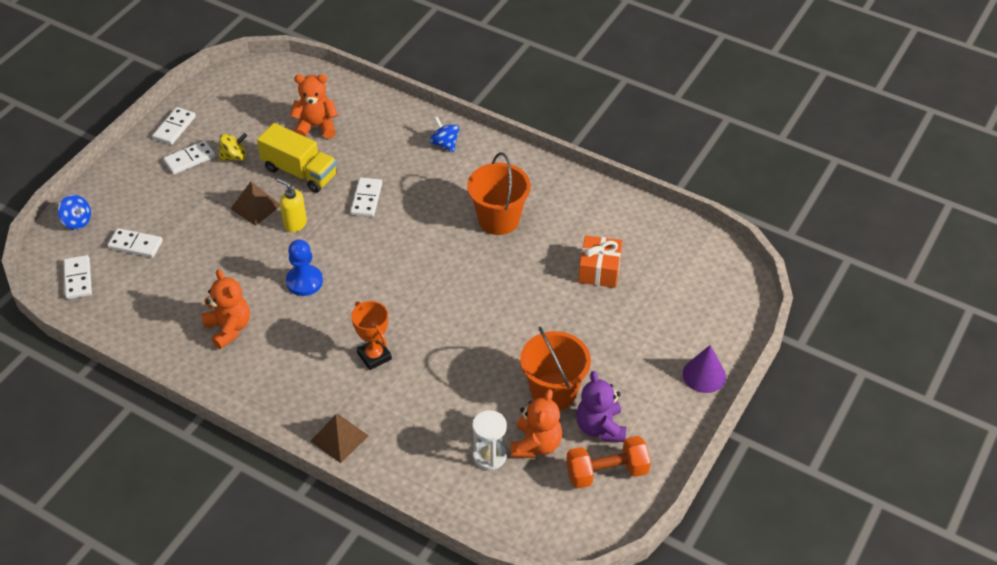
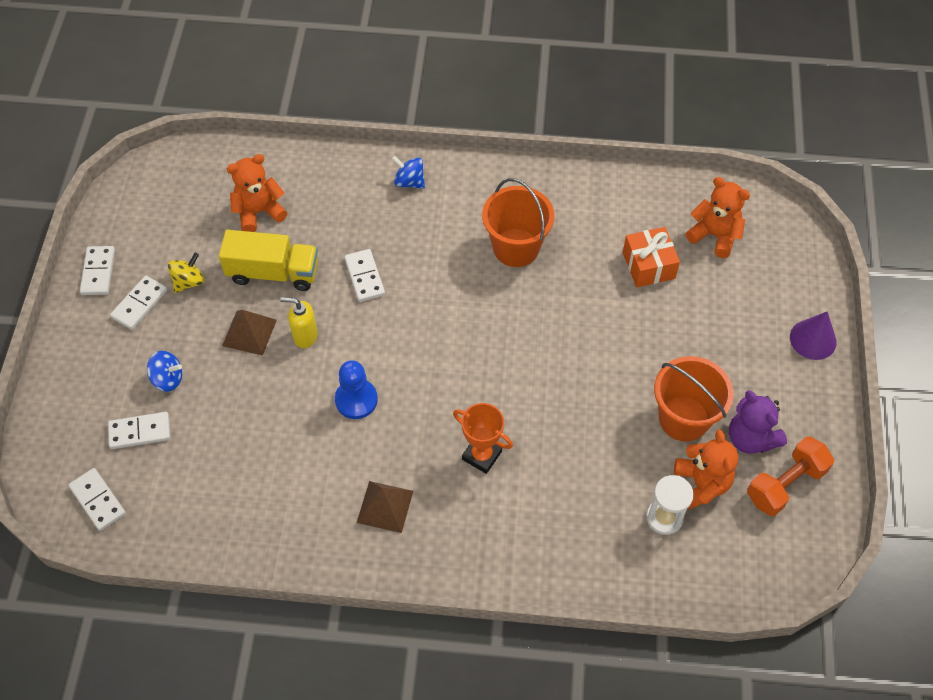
camera: 25 degrees left, 10 degrees up
(77, 221) = (53, 430): blue spinning top -> blue spinning top (168, 379)
(229, 328) = (307, 489): orange teddy bear -> orange teddy bear (714, 236)
(339, 438) = (502, 565): brown pyramid -> brown pyramid (385, 506)

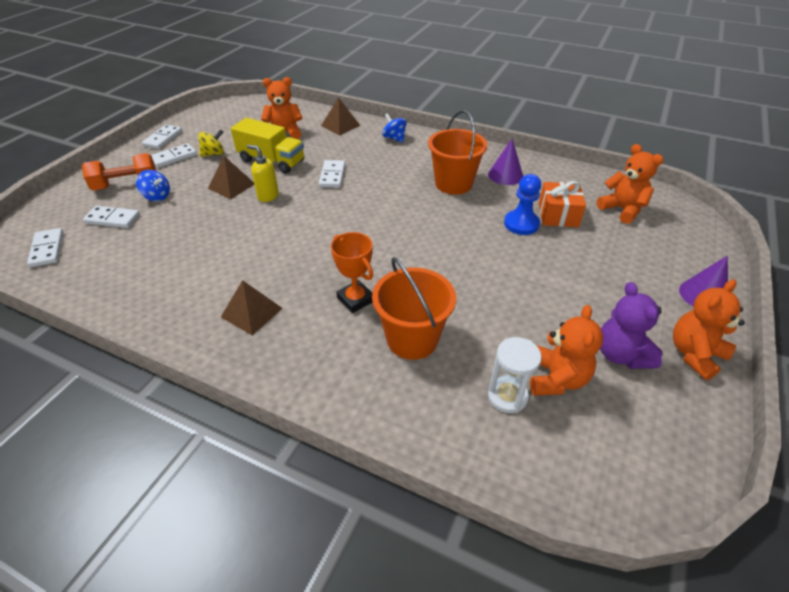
camera: 20 degrees right, 15 degrees down
(326, 175) = (340, 125): none -> brown pyramid
(356, 400) = (278, 239): blue pawn -> blue pawn (521, 224)
(571, 214) = (505, 175): none -> purple cone
(683, 418) = (555, 321): orange bucket -> orange bucket (412, 339)
(785, 484) = (651, 405): orange dumbbell -> orange dumbbell (126, 185)
(813, 416) = (694, 354): none -> orange teddy bear

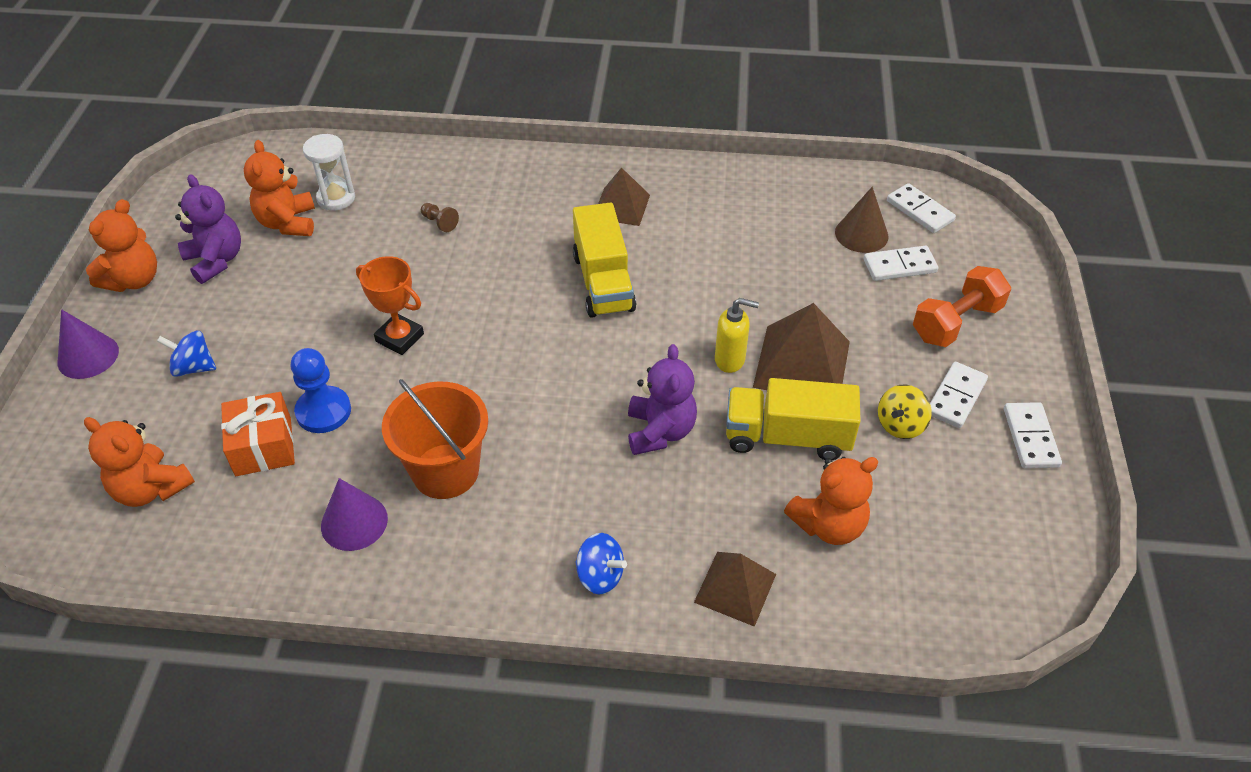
camera: 160 degrees right, 5 degrees up
(107, 244) = (861, 234): none -> brown cone
(157, 196) = (887, 315): blue spinning top -> blue spinning top (193, 367)
(231, 186) = (801, 364): brown pyramid -> brown pyramid, size x1.56
(309, 256) = (603, 282): none -> yellow truck
(332, 176) = (660, 431): white domino -> purple teddy bear
(355, 299) = (517, 246): orange trophy -> orange trophy (399, 338)
(412, 339) = (439, 222): orange bucket -> brown pawn

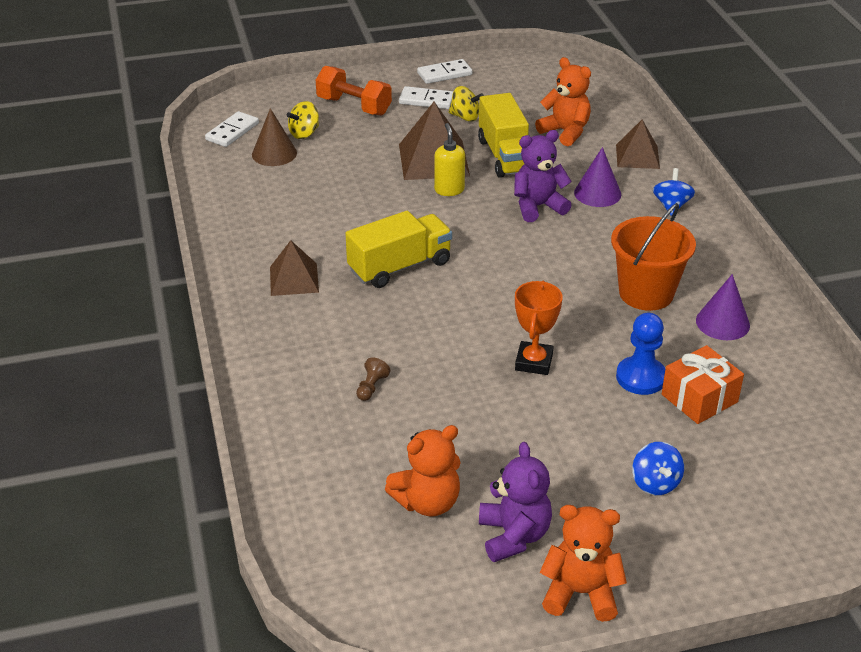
camera: 110 degrees left, 10 degrees down
(88, 356) = (698, 572): purple cone -> purple cone (597, 193)
(151, 488) = (788, 447): orange teddy bear -> none
(216, 260) = (513, 536): purple teddy bear -> purple teddy bear turned 135 degrees clockwise
(336, 198) = (370, 479): white hourglass -> none
(899, 266) = (304, 133): white domino -> yellow spinning top

